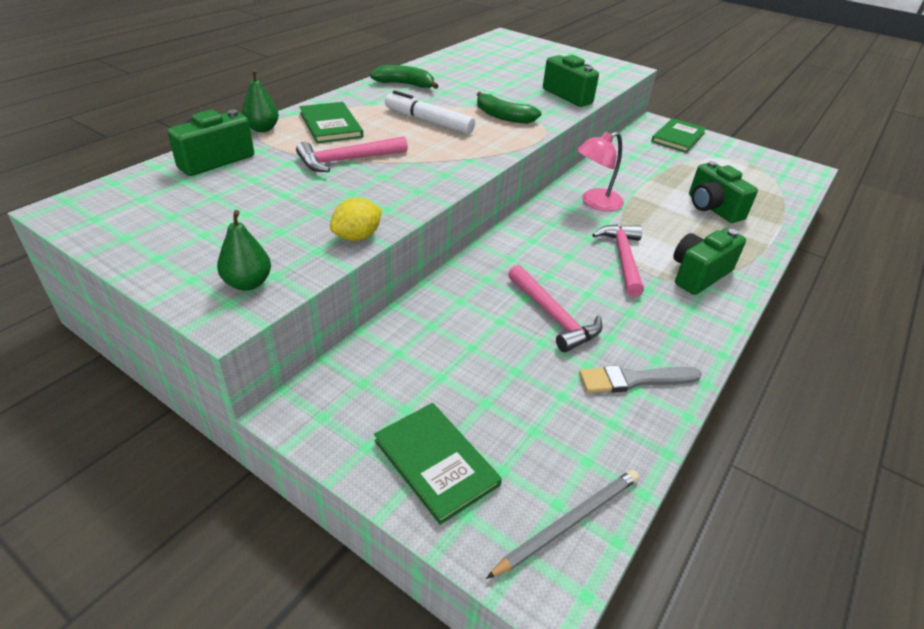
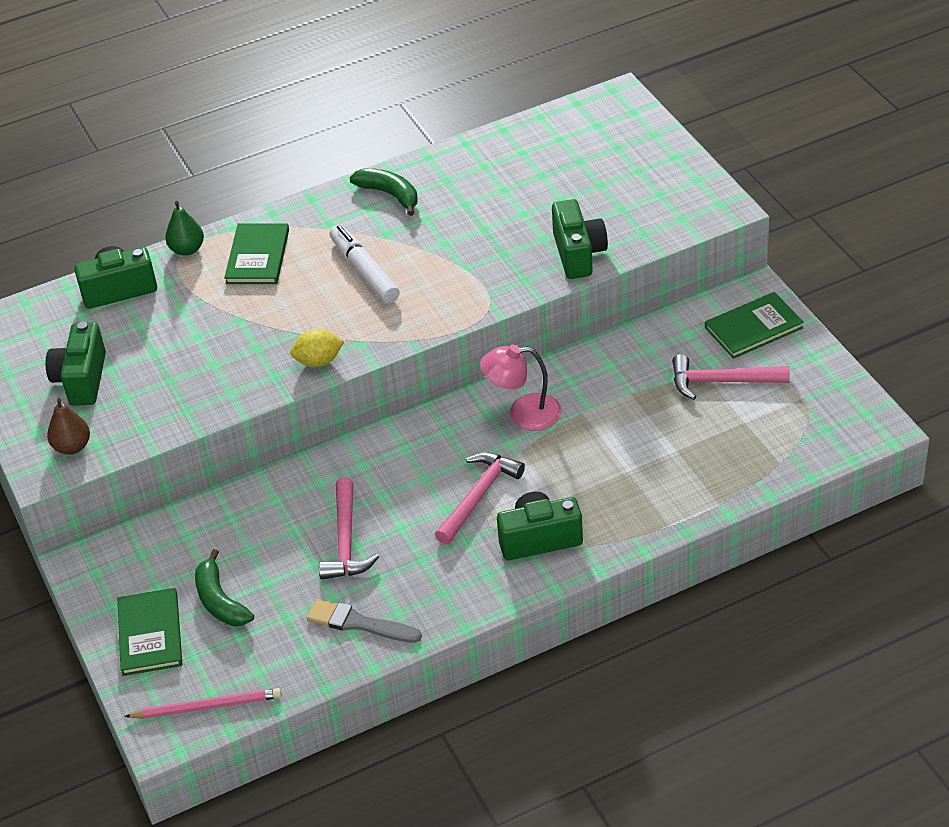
camera: 35 degrees right, 5 degrees up
(248, 283) = (72, 447): green pear -> brown pear
(347, 160) = (238, 317): pink hammer -> pink hammer (721, 381)
(357, 237) = (182, 420): yellow lemon -> yellow lemon (318, 361)
(503, 116) = (457, 279): green banana -> green banana (220, 601)
(569, 522) = (207, 706): grey pencil -> pink pencil
(712, 208) = (660, 457): green camera -> green camera (82, 379)

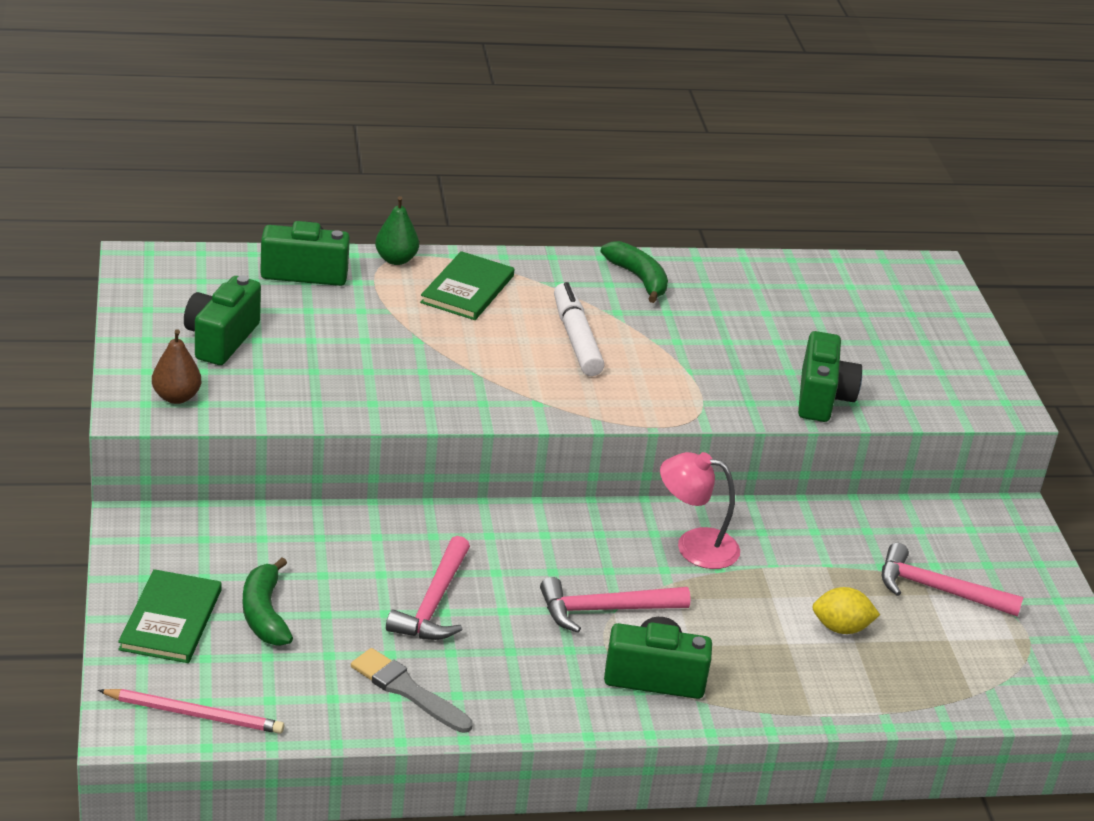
camera: 10 degrees right, 10 degrees down
(318, 361) = (483, 405): yellow lemon -> yellow lemon (841, 628)
(478, 496) = (605, 610): pink hammer -> pink hammer turned 150 degrees counterclockwise
(753, 328) = (998, 549): green book -> none

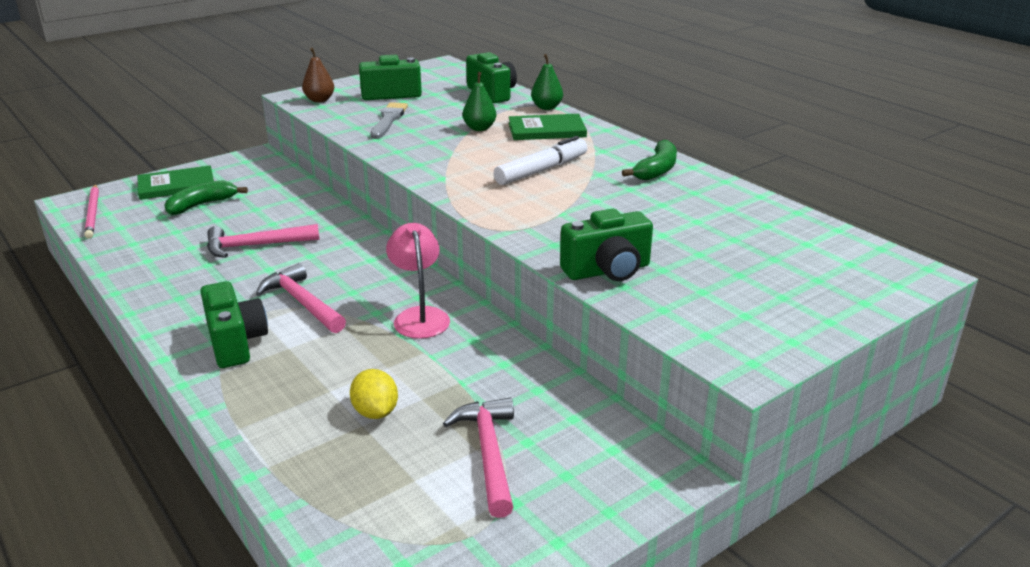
camera: 65 degrees right, 5 degrees down
(407, 690) = (156, 262): grey brush -> grey brush (388, 120)
(415, 326) = (479, 128): none -> green pear

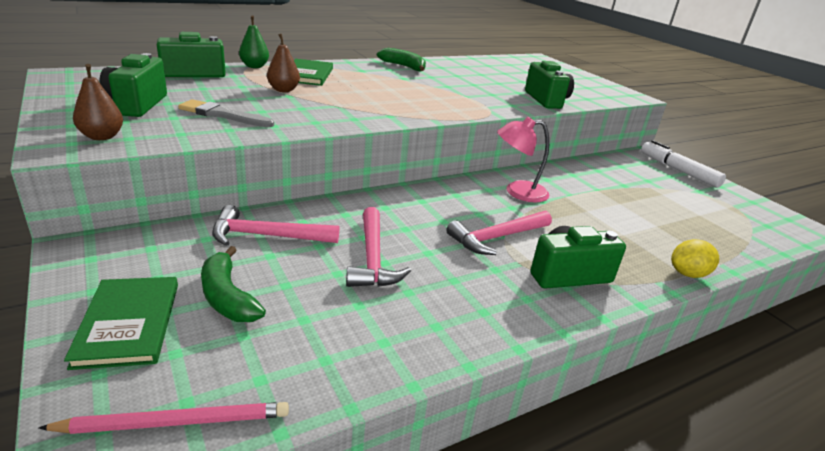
camera: 85 degrees left, 0 degrees up
(375, 412) = (641, 220): yellow lemon -> yellow lemon (688, 274)
(479, 128) = (283, 90): green pear -> brown pear
(488, 453) = (664, 191): pink hammer -> pink hammer (267, 236)
(541, 170) = (390, 88): white marker -> white marker (678, 170)

